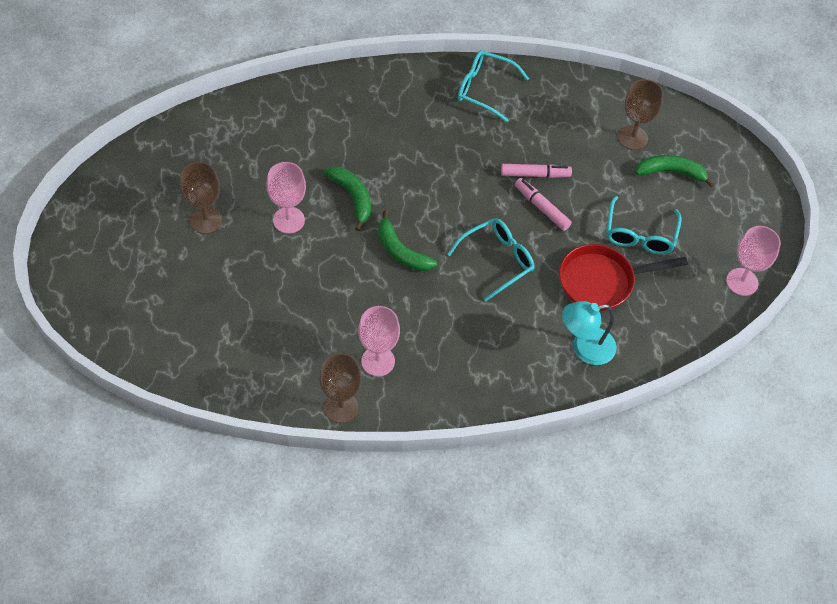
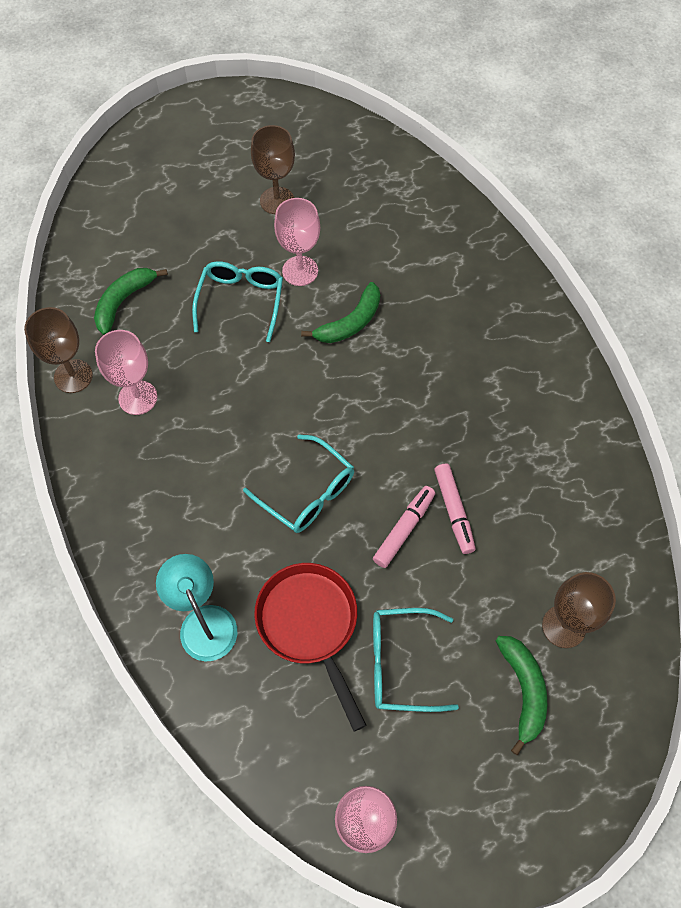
camera: 80 degrees right, 5 degrees up
(401, 251) = (290, 387): green banana -> green banana (123, 302)
(485, 89) = (568, 425): turquoise glasses -> turquoise glasses (241, 302)

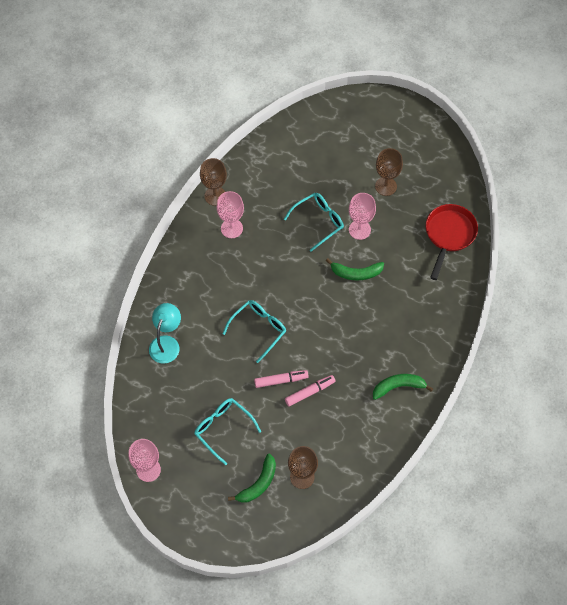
camera: 45 degrees right, 0 degrees up
(123, 302) = (268, 179): green banana -> green banana (398, 387)
(307, 492) = (258, 329): turquoise glasses -> turquoise glasses turned 135 degrees counterclockwise
(310, 625) = (204, 382): red pan -> red pan (449, 235)
(454, 511) = (309, 392): pink marker -> pink marker turned 150 degrees counterclockwise

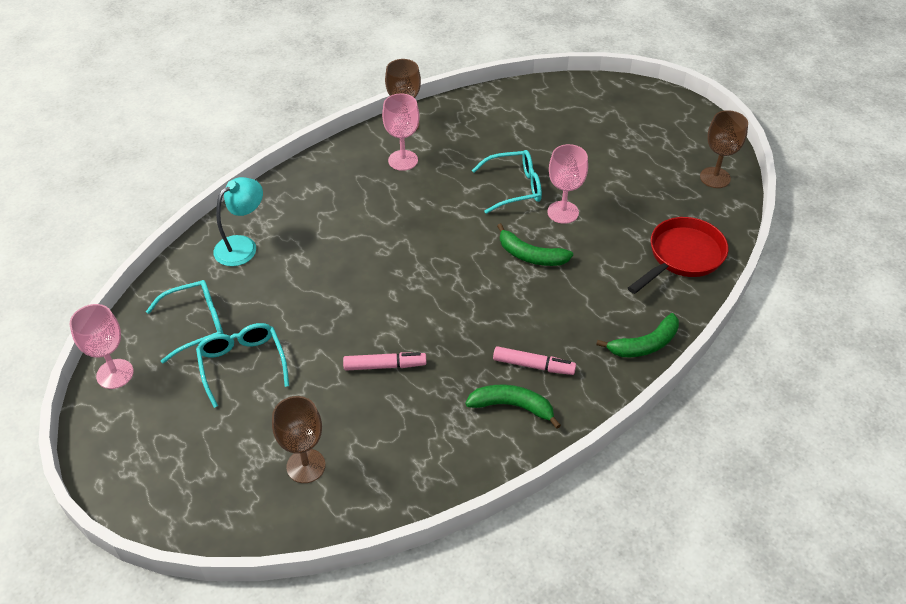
camera: 25 degrees right, 15 degrees down
(258, 329) = (364, 271): turquoise glasses -> turquoise glasses (195, 325)
(258, 483) = (241, 449): green banana -> green banana (645, 344)
(281, 380) = (355, 338): pink marker -> pink marker (533, 365)
(386, 186) = (623, 180): brown goblet -> brown goblet (715, 177)

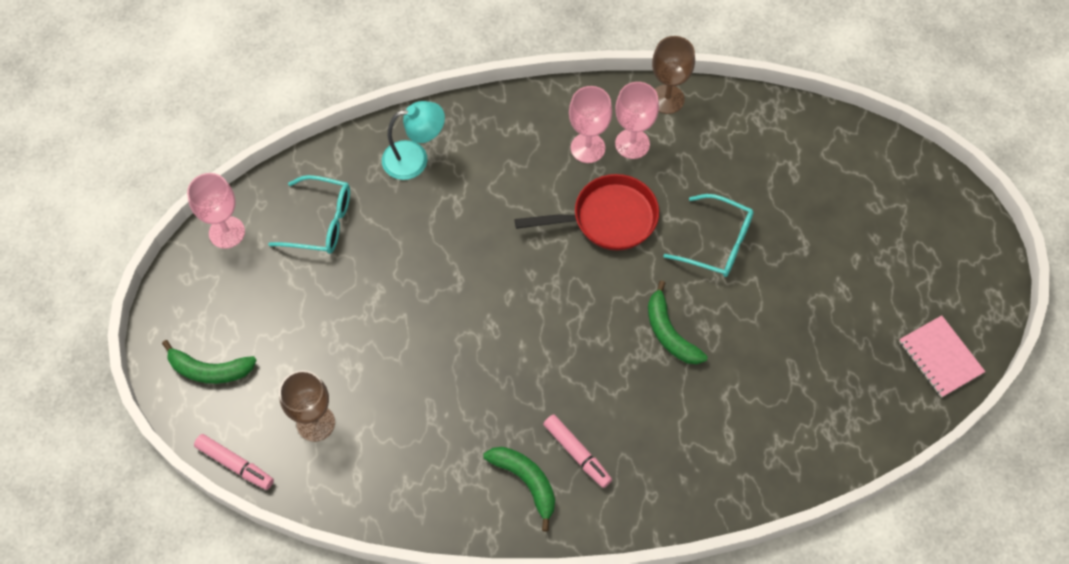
camera: 35 degrees right, 15 degrees up
(242, 365) = (331, 289): turquoise glasses -> none
(384, 366) = (447, 367): pink marker -> pink marker (235, 464)
(563, 212) = (742, 302): pink goblet -> pink goblet (587, 148)
(645, 344) = (698, 500): green banana -> green banana (210, 370)
(682, 256) = (820, 429): red pan -> red pan (608, 218)
(715, 177) = (940, 357): brown goblet -> pink notebook

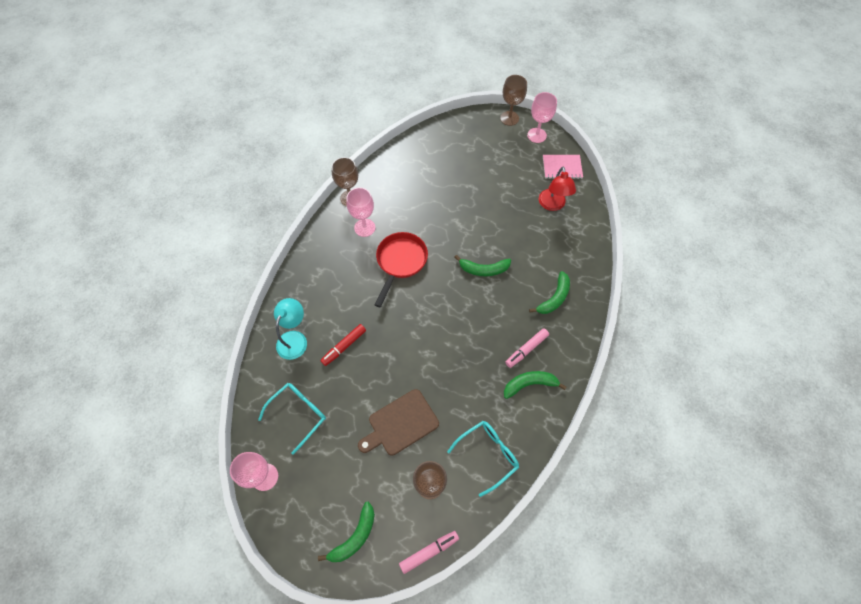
camera: 60 degrees left, 0 degrees up
(375, 346) = (400, 423): none -> brown cutting board
(439, 221) = (344, 346): none -> red marker
(577, 453) = (526, 349): pink marker -> pink marker turned 150 degrees clockwise
(587, 148) = (352, 249): pink goblet -> pink goblet (536, 135)
(686, 453) = (554, 298): none -> green banana
(716, 243) = (447, 222): turquoise glasses -> turquoise glasses (487, 455)
(854, 376) = (552, 205): none -> red lamp
(981, 232) = (509, 118): none -> brown goblet

